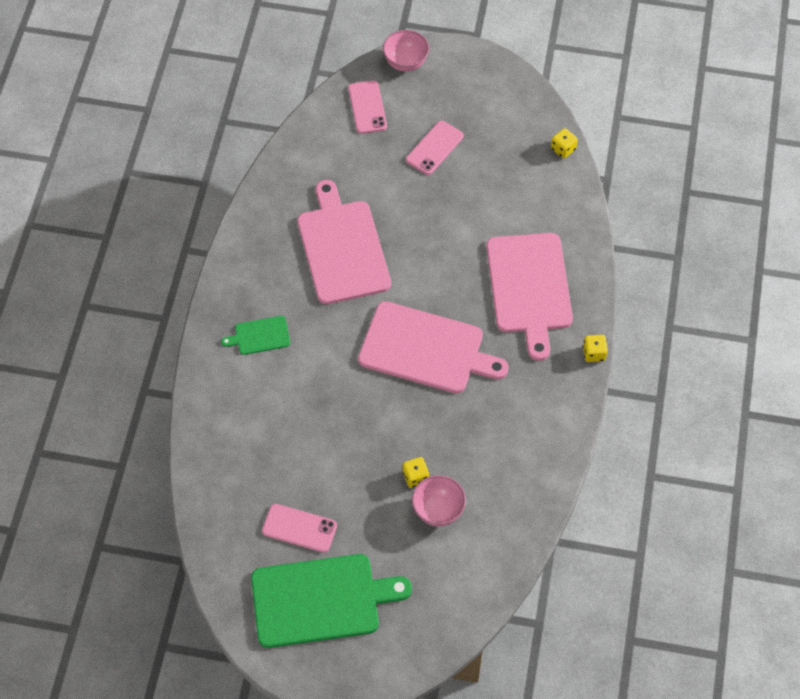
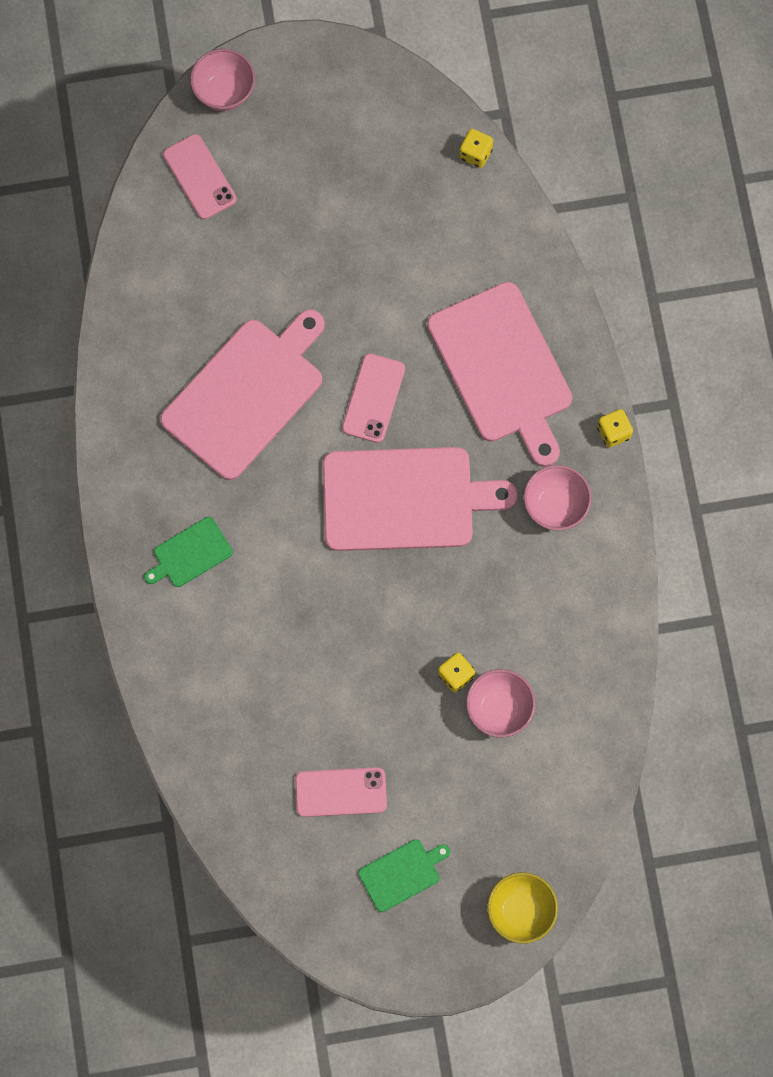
camera: 20 degrees left, 15 degrees up
(320, 600) = (402, 874): green cutting board -> green cutting board, size x0.46
(342, 248) = (246, 394): pink cutting board -> pink cutting board turned 75 degrees clockwise
(398, 657) = (520, 911): none -> yellow bowl
(434, 148) = (310, 208): pink phone -> pink phone (373, 398)
(532, 388) = (555, 506): none -> pink bowl

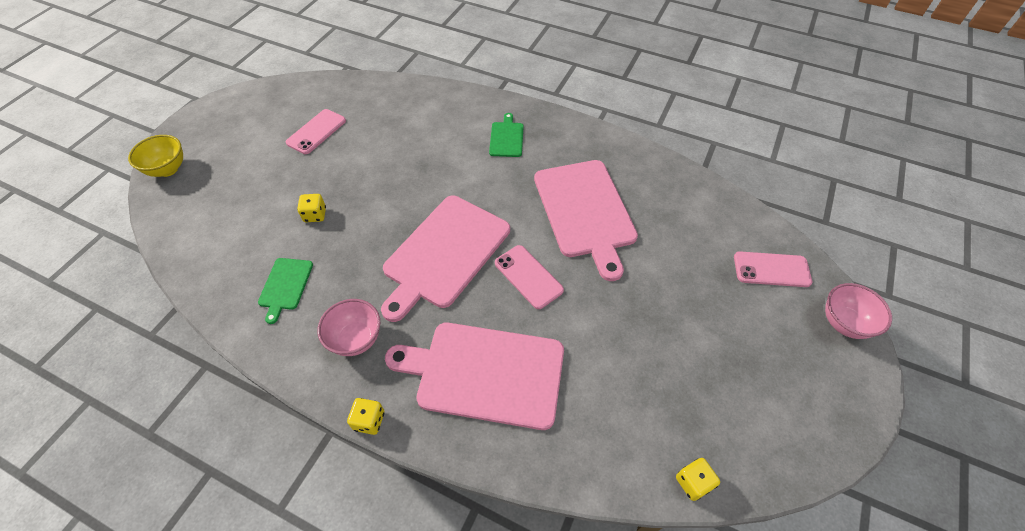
camera: 125 degrees right, 20 degrees down
(402, 874) = (249, 133): green cutting board -> green cutting board (285, 286)
(499, 709) = (273, 224): pink bowl -> none

